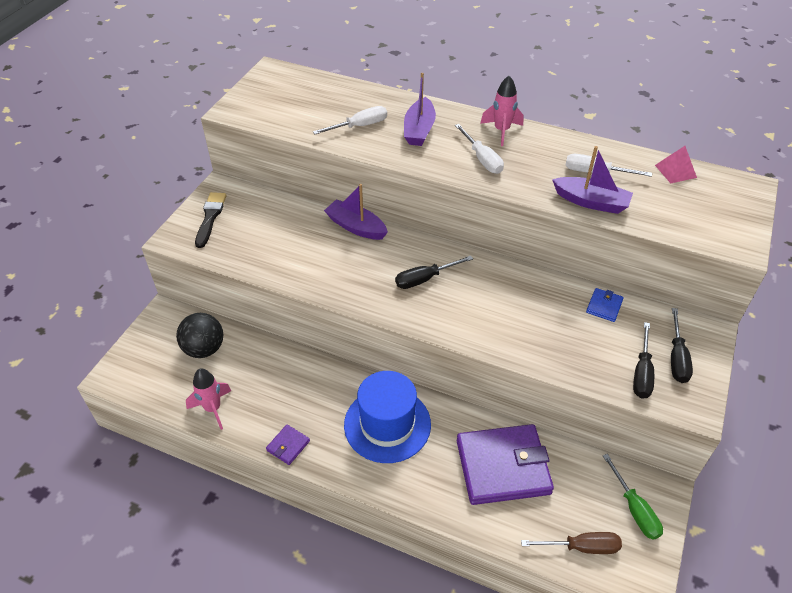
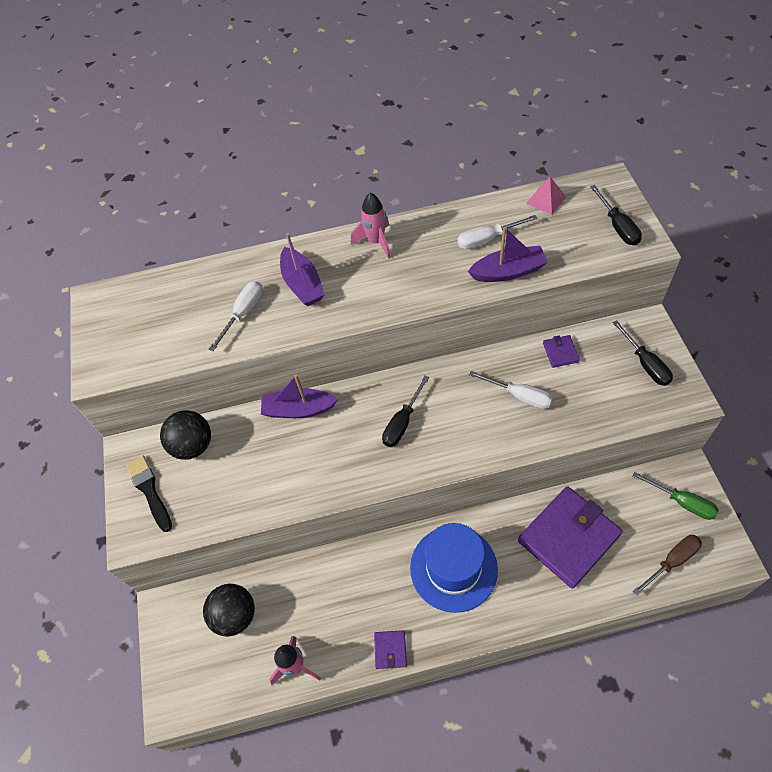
camera: 30 degrees left, 10 degrees up
(263, 207) = (193, 445): none -> black ball
(482, 159) = (384, 282): white screwdriver -> white screwdriver (519, 396)
(604, 306) = (560, 352): blue wallet -> purple wallet
(642, 373) = (632, 395): black screwdriver -> black screwdriver (617, 226)

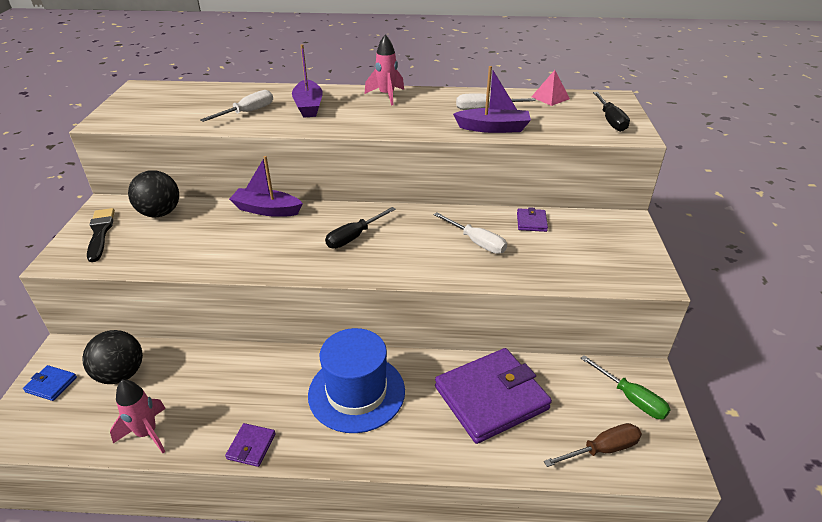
camera: 10 degrees right, 20 degrees down
(178, 646) = (51, 384): none -> blue wallet
(645, 364) = (615, 246): black screwdriver -> none

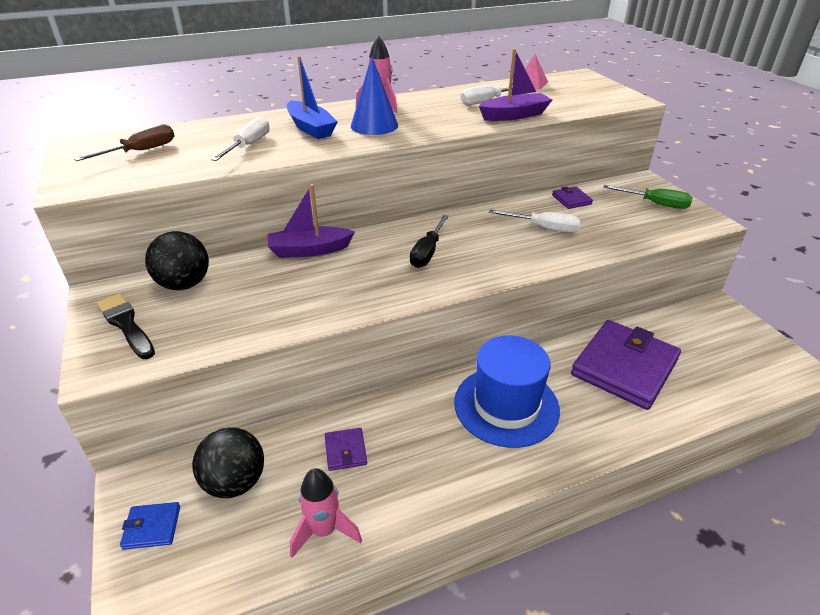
camera: 25 degrees left, 0 degrees up
(251, 446) = (450, 496): purple wallet -> purple wallet (345, 451)
(308, 106) = (311, 128): purple boat -> blue boat
(360, 114) = (374, 125): none -> blue cone
(602, 449) = (741, 376): brown screwdriver -> brown screwdriver (141, 151)
(610, 121) = (601, 93): black screwdriver -> none
(631, 398) = (726, 329): green screwdriver -> green screwdriver (655, 204)

